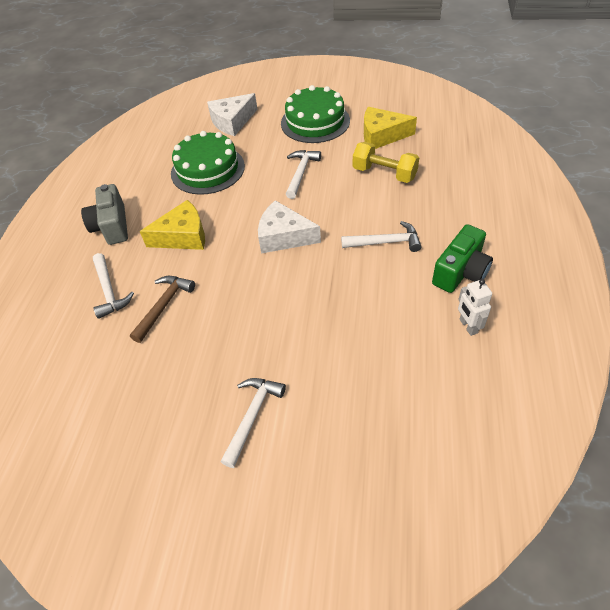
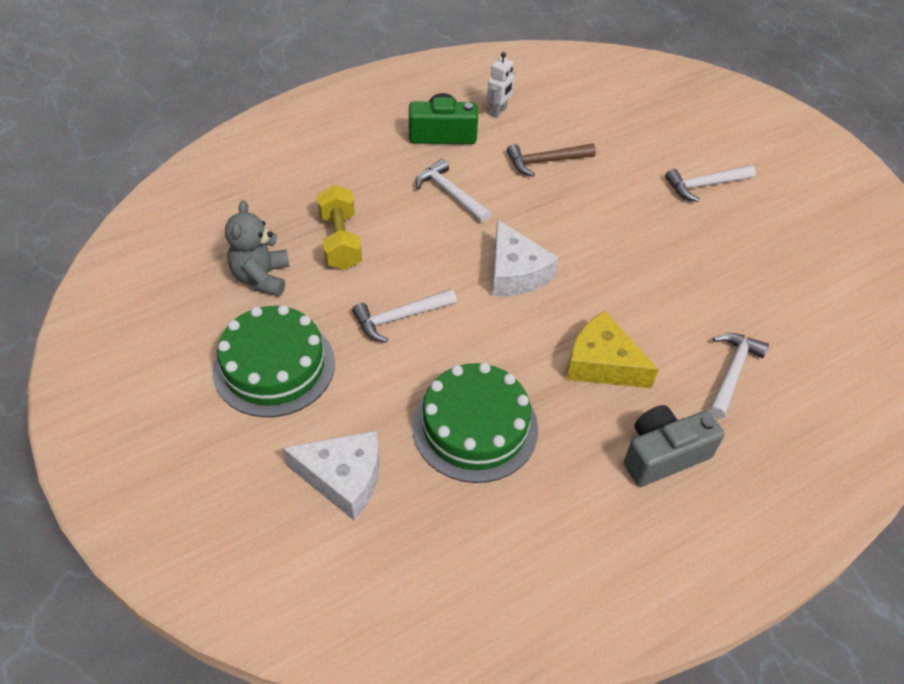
camera: 135 degrees left, 0 degrees up
(112, 226) = (663, 455): grey camera -> grey camera turned 150 degrees counterclockwise
(164, 306) = (692, 310): brown hammer -> brown hammer (545, 161)
(382, 135) = (261, 277): yellow cheese -> grey teddy bear

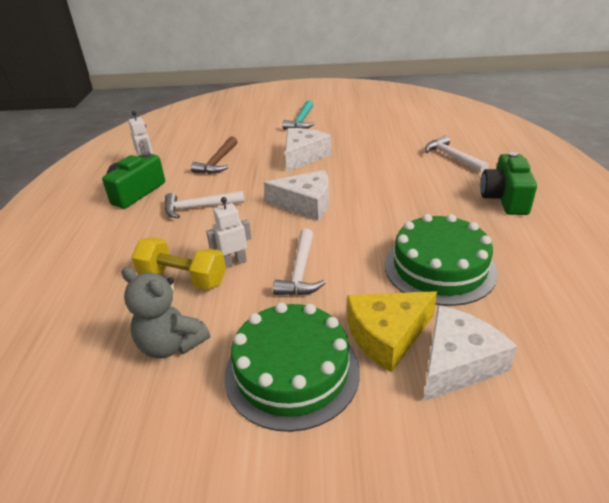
camera: 55 degrees left, 15 degrees down
(383, 264) = (234, 262): none -> white robot
(602, 363) = (415, 196): yellow cheese -> yellow cheese (387, 335)
(616, 226) = (303, 156): none -> white cheese
(663, 455) = (505, 198): grey camera -> green camera
(704, 185) = (301, 121): white hammer -> turquoise hammer

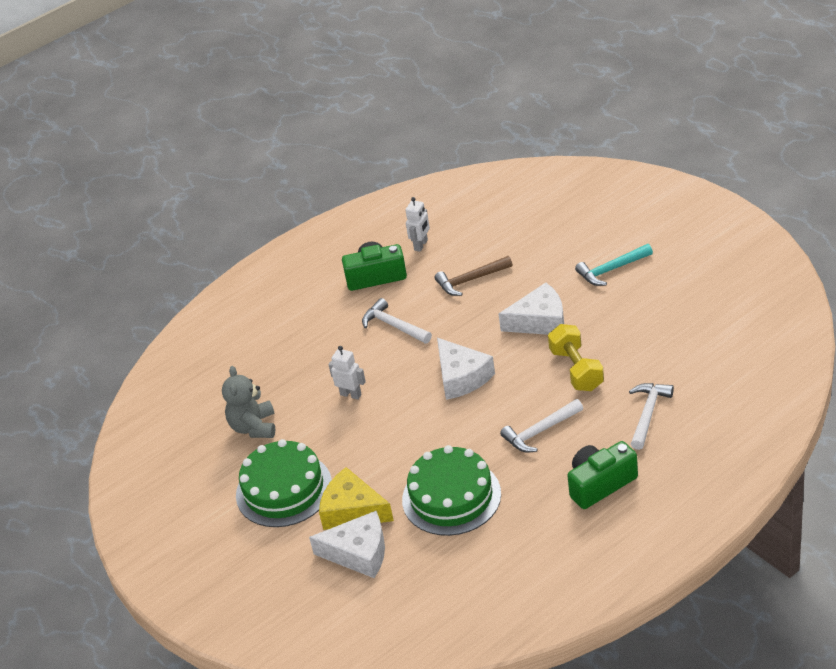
camera: 55 degrees right, 5 degrees up
(183, 278) = (310, 385): yellow dumbbell -> yellow dumbbell (576, 370)
(300, 272) = (374, 432): white hammer -> white hammer (540, 431)

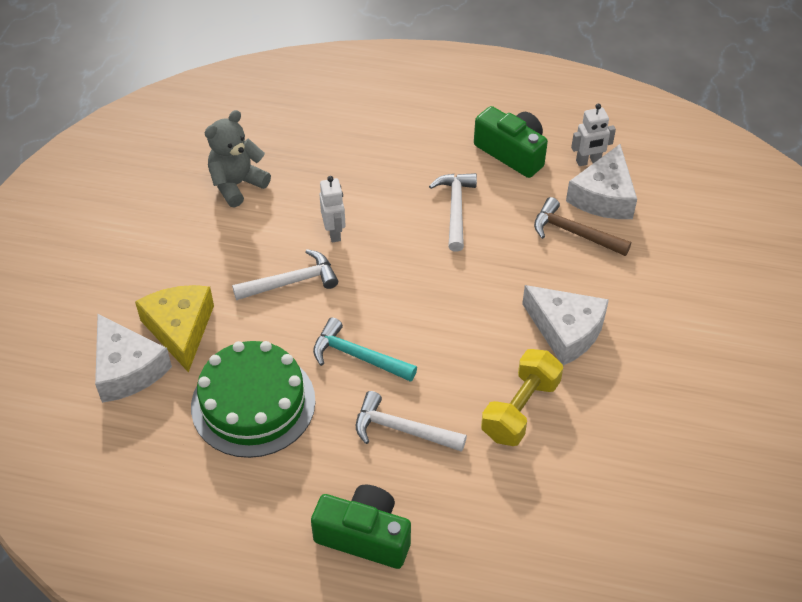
camera: 45 degrees right, 10 degrees up
(284, 489) = (172, 257): green cake -> none
(461, 377) = (428, 310): white cheese -> white cheese (603, 196)
(611, 270) = (703, 351): turquoise hammer -> turquoise hammer (357, 356)
(648, 414) = (507, 522): white hammer -> white hammer (292, 282)

